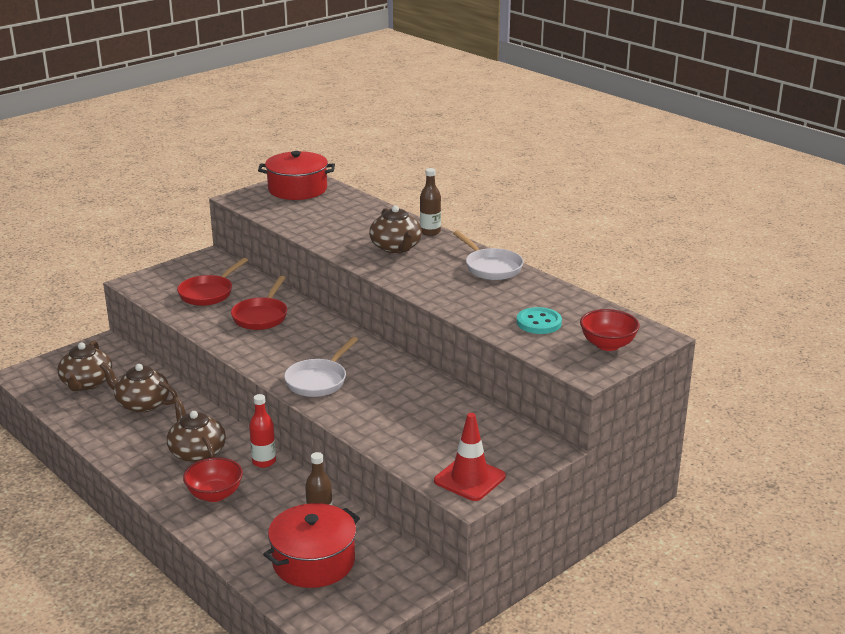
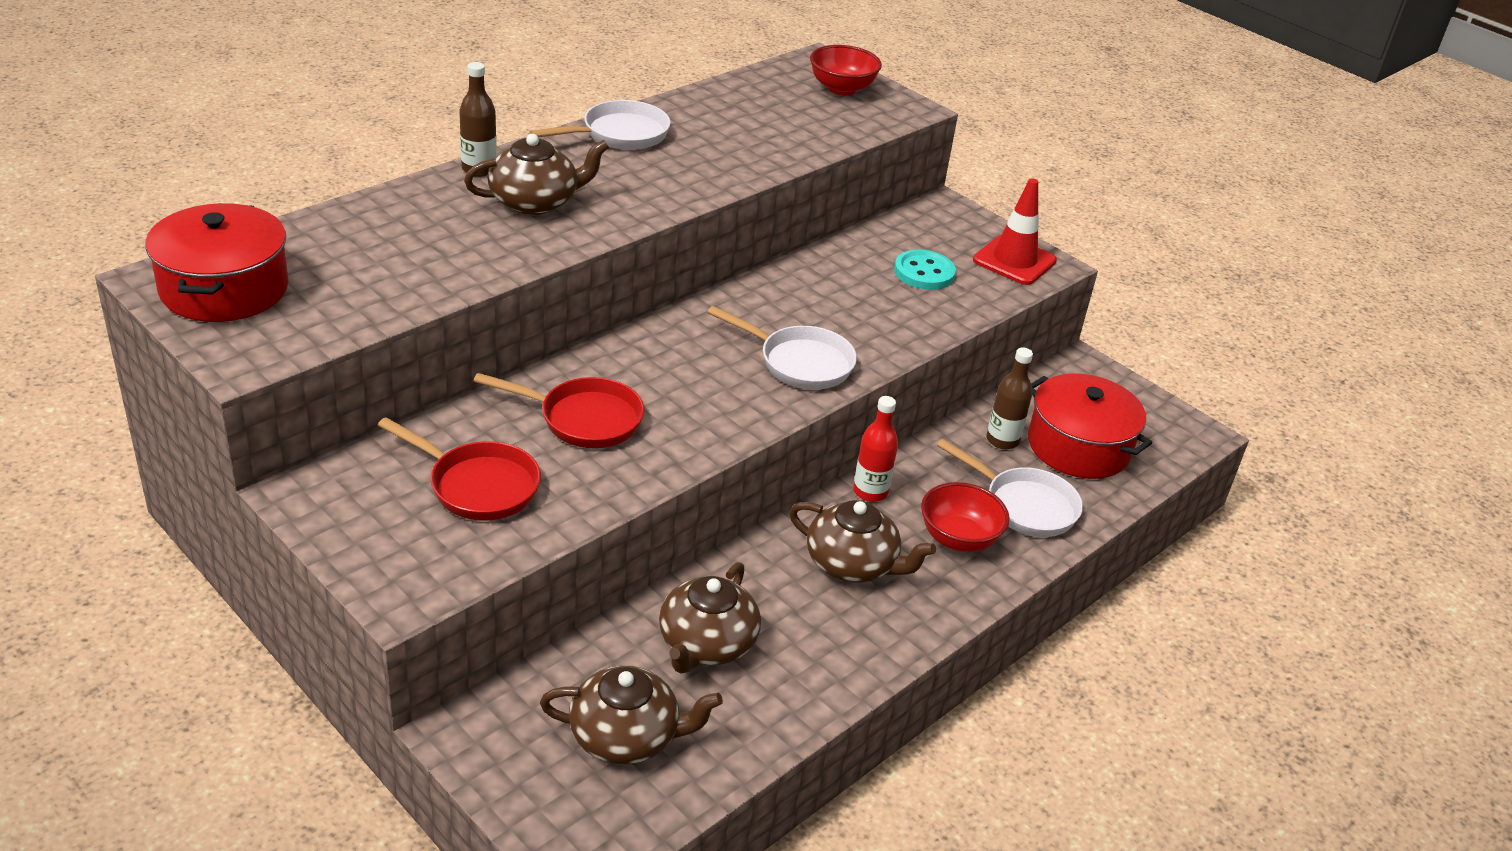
camera: 95 degrees left, 10 degrees up
(197, 452) = (852, 564): brown teapot -> brown teapot turned 120 degrees counterclockwise
(246, 526) = (1024, 505): none -> white pan
(539, 323) = (788, 121): turquoise button -> turquoise button (924, 272)

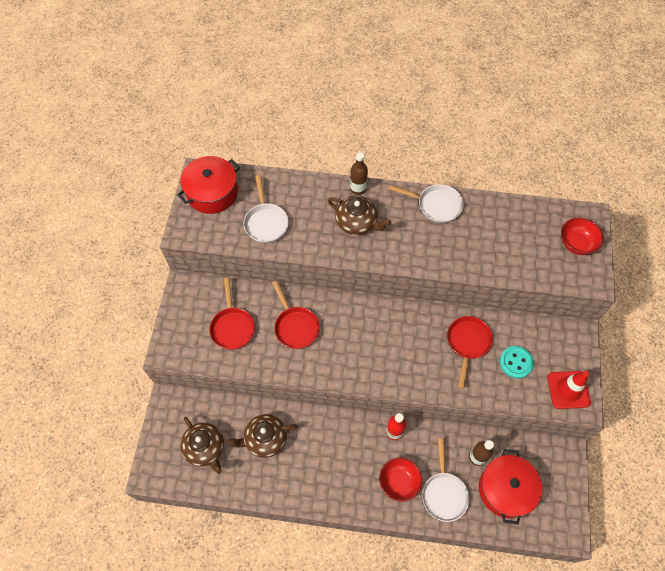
camera: 55 degrees right, 25 degrees up
(799, 362) = (401, 365): white pan -> white pan (266, 222)
(843, 290) = (467, 343): none -> red pan
(852, 564) = (348, 455): brown teapot -> none

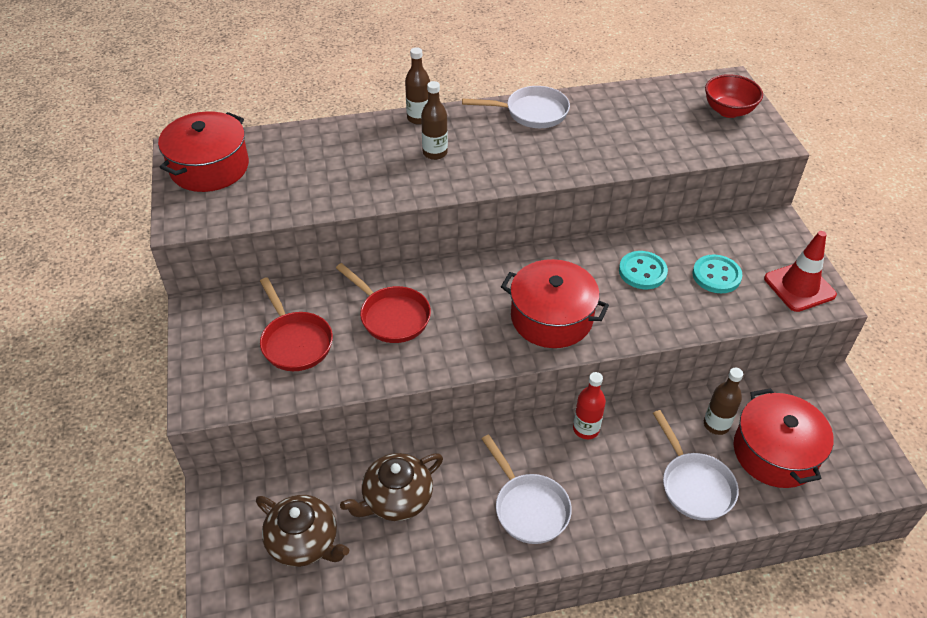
camera: 20 degrees left, 15 degrees down
(266, 222) = (304, 182): white pan -> white pan (528, 507)
(357, 222) = (435, 153): brown teapot -> brown bottle
(393, 360) = (551, 317): none -> red pot
(399, 482) = (624, 492): red bowl -> none
(467, 343) = (642, 272): red pan -> turquoise button

